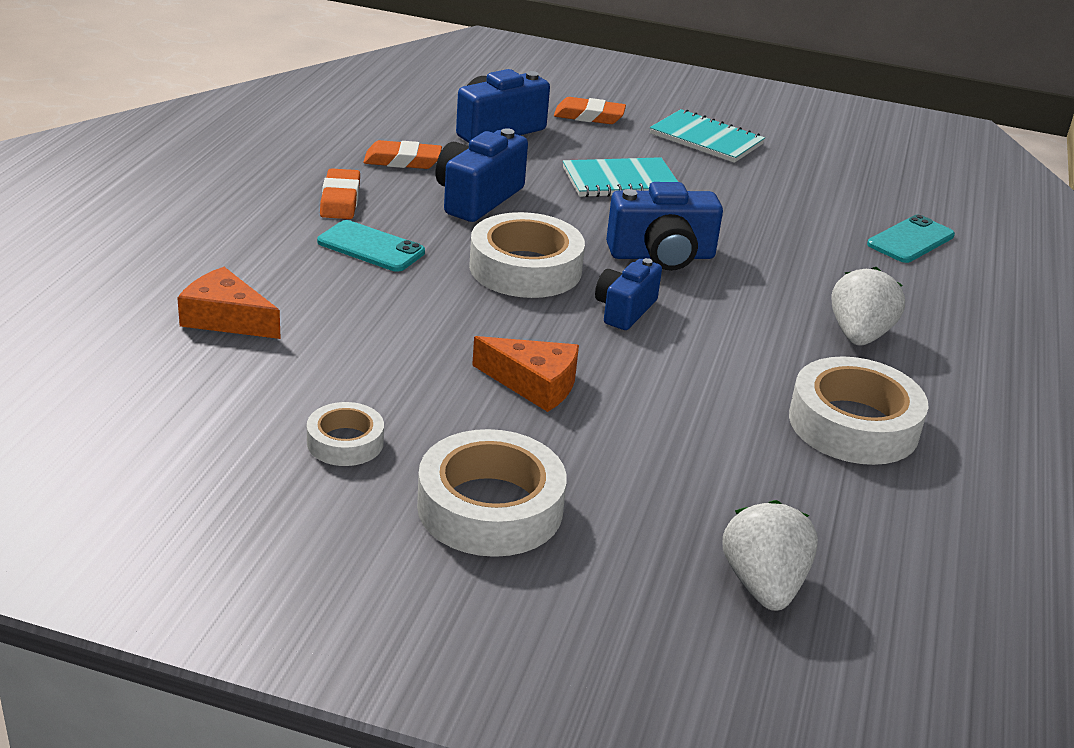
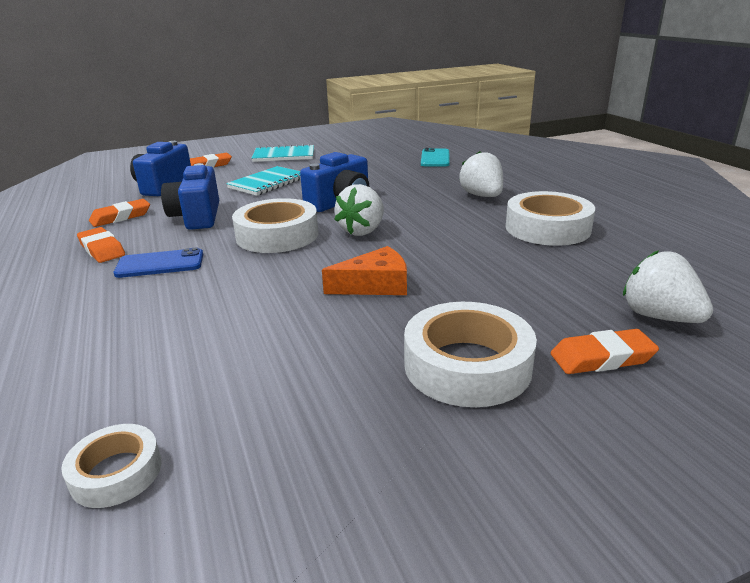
camera: 35 degrees left, 5 degrees down
(226, 318) = (98, 352): orange cheese -> none
(345, 442) = (311, 383): white tape -> white tape (116, 472)
(371, 247) = (160, 264): turquoise phone -> blue phone
(622, 578) = (602, 358): none -> orange eraser
(624, 310) = (362, 231): blue camera -> white strawberry

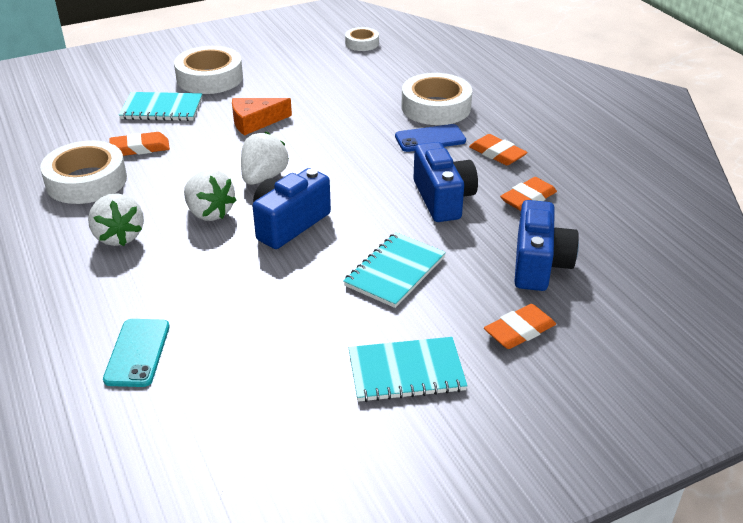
camera: 175 degrees right, 10 degrees up
(277, 235) = (345, 171): white tape -> white tape (436, 107)
(519, 305) = (162, 109): none -> turquoise notebook
(602, 358) = (137, 82): orange eraser -> orange eraser (140, 148)
(659, 317) = (81, 103): white strawberry -> white strawberry (209, 213)

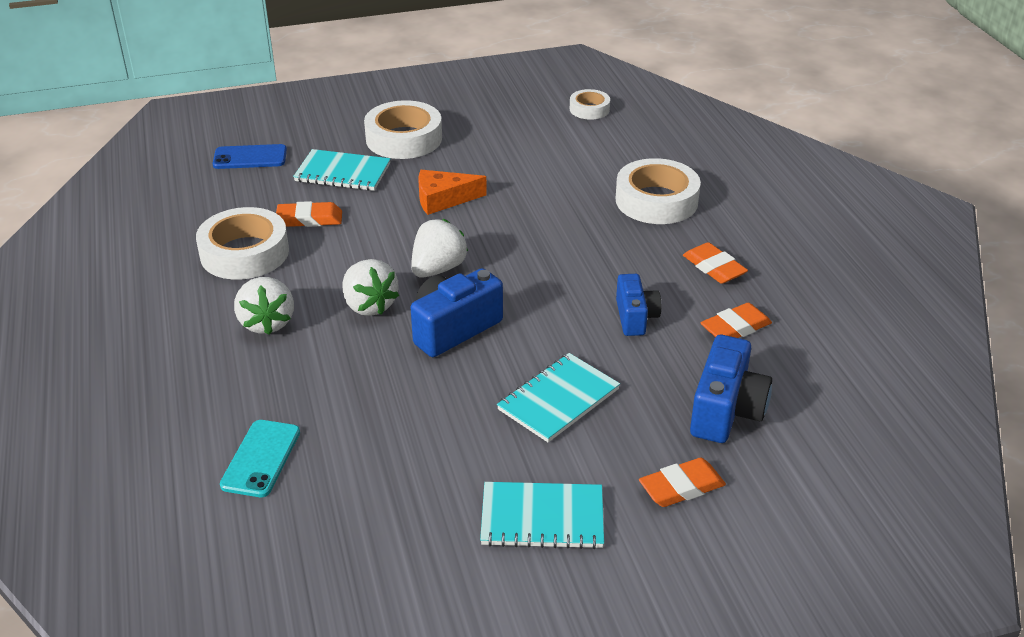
camera: 10 degrees right, 0 degrees up
(430, 139) = (639, 240): blue phone -> blue phone (250, 157)
(443, 199) = (635, 317): blue camera -> blue camera, size x0.66

